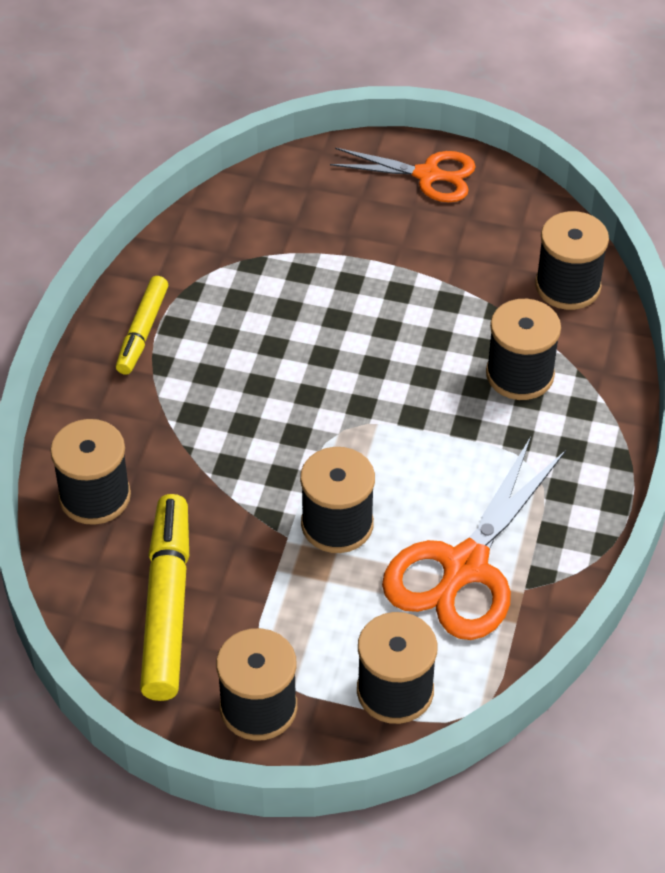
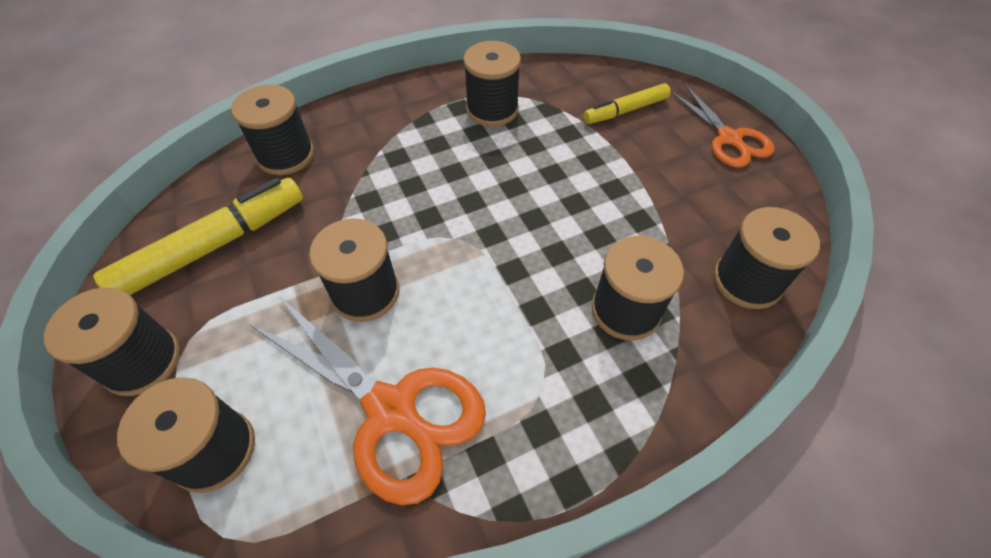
camera: 50 degrees right, 5 degrees up
(142, 331) = (440, 97): yellow marker -> yellow marker (625, 110)
(206, 304) = (492, 109): none -> black spool
(464, 567) = (391, 410): orange scissors -> orange scissors turned 135 degrees counterclockwise

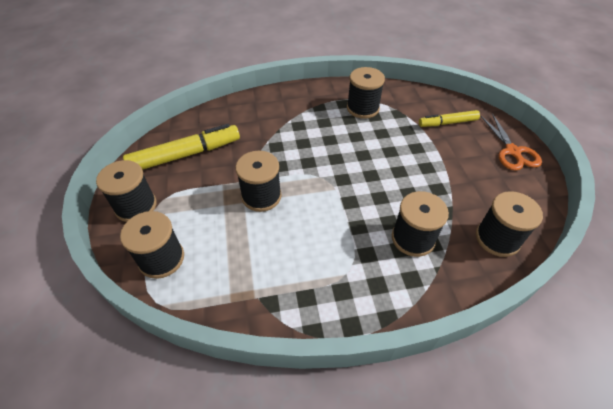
camera: 15 degrees right, 5 degrees down
(286, 155) = (236, 113): black spool -> none
(391, 410) = (259, 261): orange scissors -> none

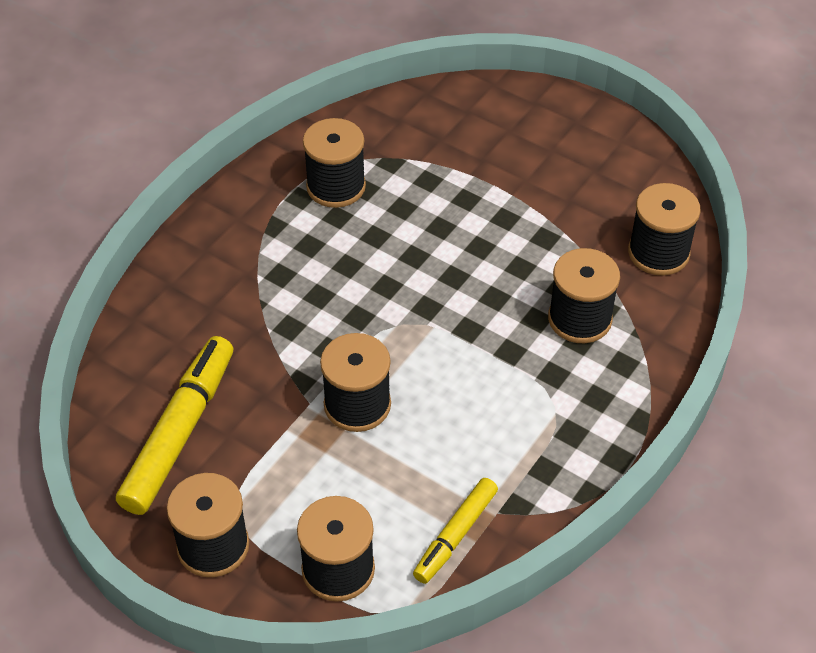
camera: 45 degrees left, 0 degrees up
(447, 123) = (465, 135): yellow marker -> yellow marker (455, 535)
(512, 151) = (576, 126): orange scissors -> none

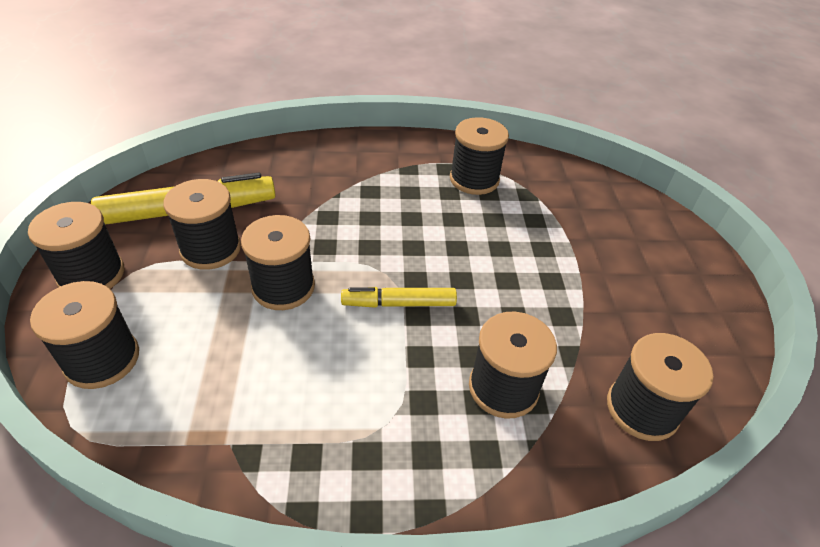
camera: 50 degrees right, 5 degrees down
(257, 438) = (210, 249): none -> black spool
(455, 535) = (183, 424): yellow marker -> yellow marker (399, 303)

